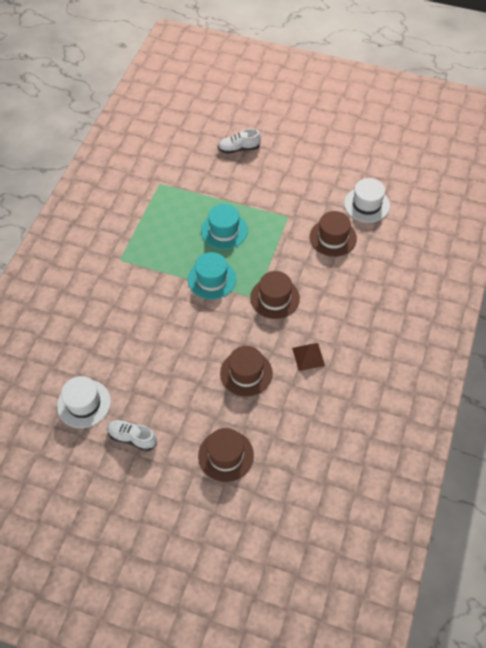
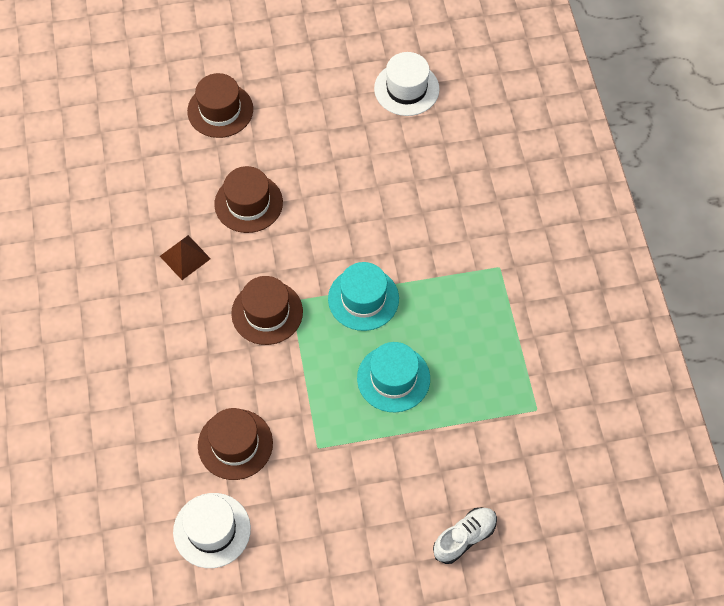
camera: 150 degrees right, 5 degrees up
(132, 438) = (330, 81): white shoe -> none

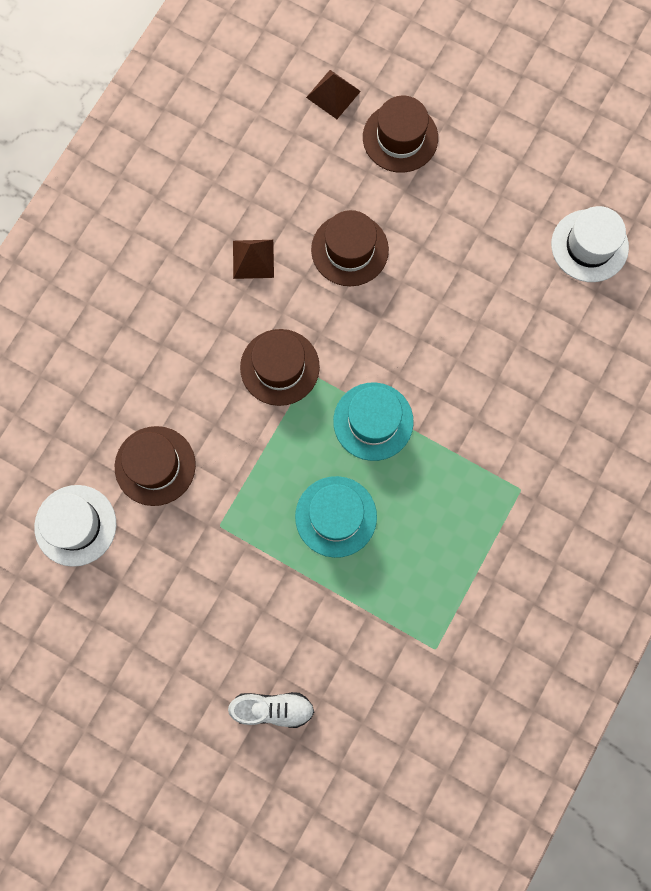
camera: 40 degrees right, 15 degrees up
(148, 115) = (333, 94): none -> brown pyramid

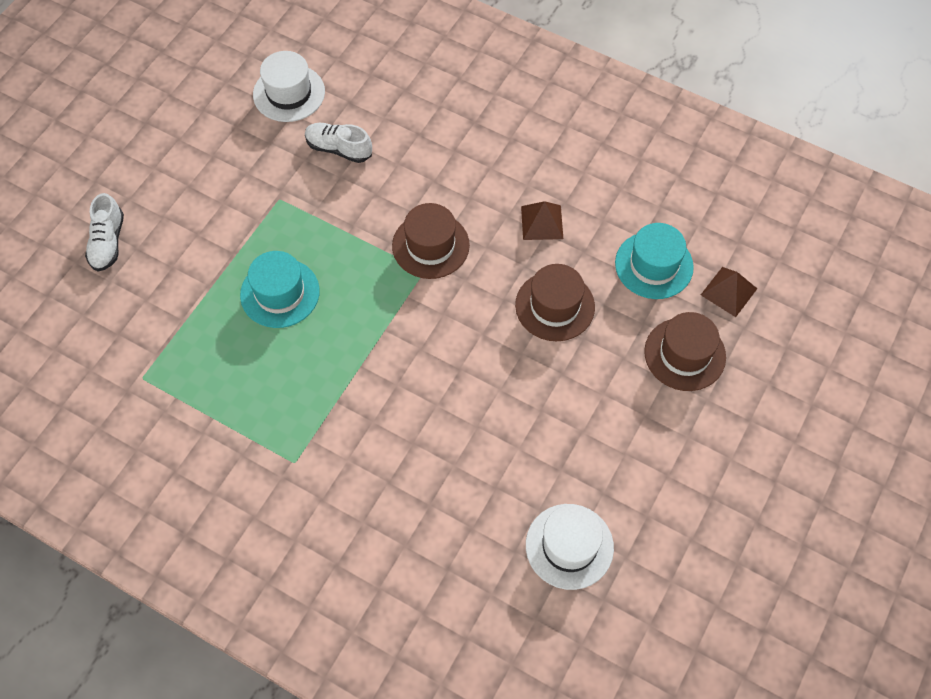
camera: 90 degrees right, 15 degrees down
(155, 466) = (338, 149): brown hat -> white shoe
(373, 421) = (373, 326): turquoise hat -> turquoise hat (654, 265)

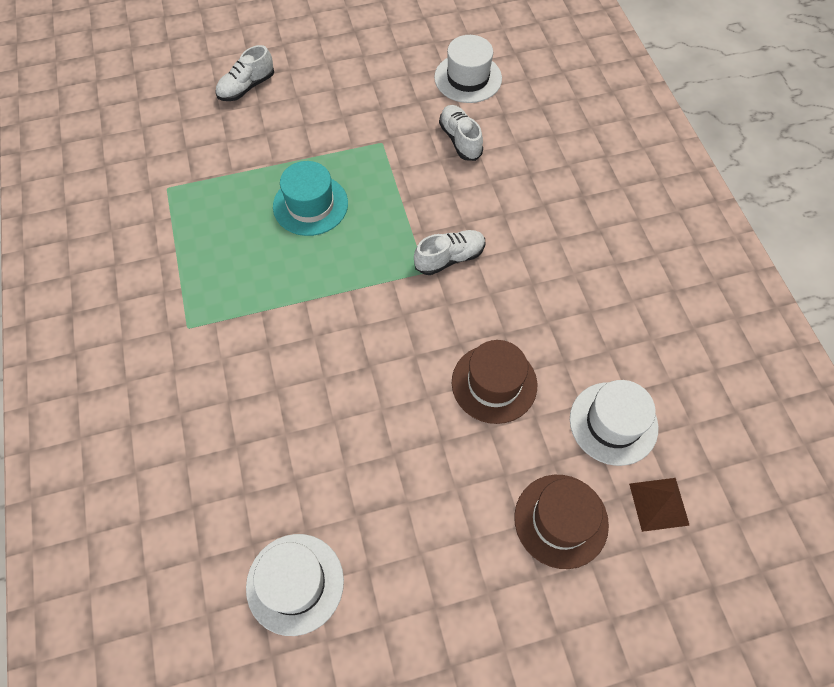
camera: 45 degrees right, 0 degrees up
(430, 245) = (449, 258): brown hat -> white shoe
(542, 222) = (554, 311): brown pyramid -> none
(654, 265) = (613, 423): turquoise hat -> white hat

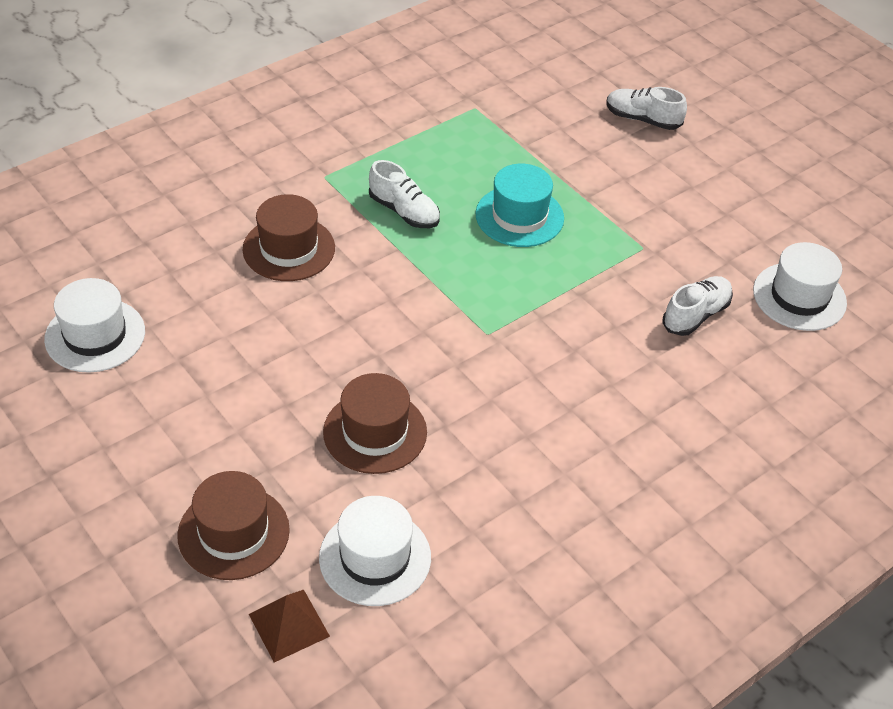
camera: 65 degrees right, 15 degrees down
(263, 384) = (289, 249): none -> brown hat
(449, 258) = (518, 350): white shoe -> white shoe (404, 211)

